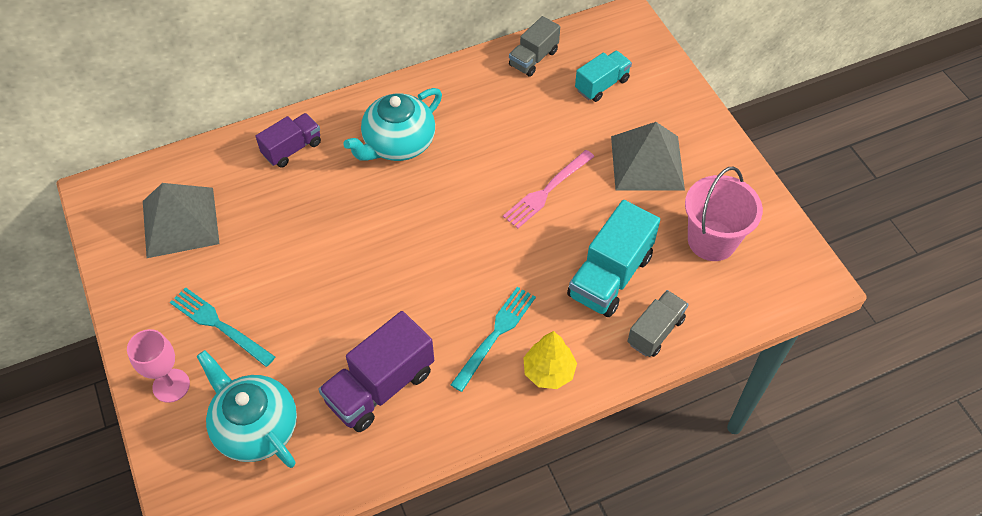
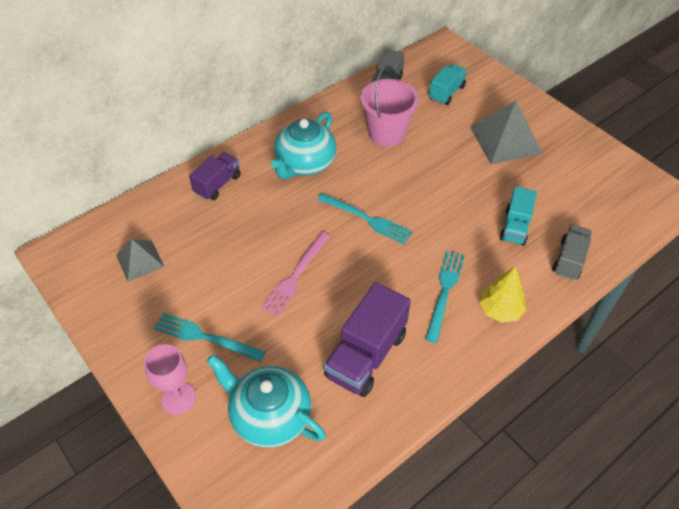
camera: 15 degrees left, 5 degrees down
(180, 222) = (140, 260): grey pyramid -> grey pyramid, size x0.60
(443, 229) = (368, 219): none -> turquoise fork
(546, 191) = (438, 175): pink fork -> pink fork (295, 277)
(610, 276) = (515, 227): turquoise truck -> turquoise truck, size x0.62
(711, 240) = (579, 185): pink bucket -> pink bucket (386, 133)

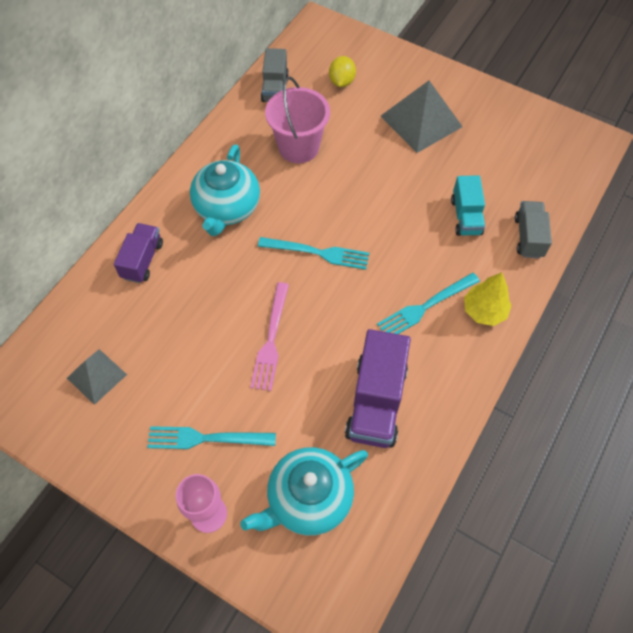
camera: 20 degrees left, 10 degrees up
(269, 416) = (308, 498): turquoise teapot -> turquoise teapot turned 45 degrees counterclockwise
(445, 290) = (424, 307): turquoise fork -> turquoise fork turned 120 degrees counterclockwise
(446, 93) = (341, 82): turquoise truck -> yellow lemon

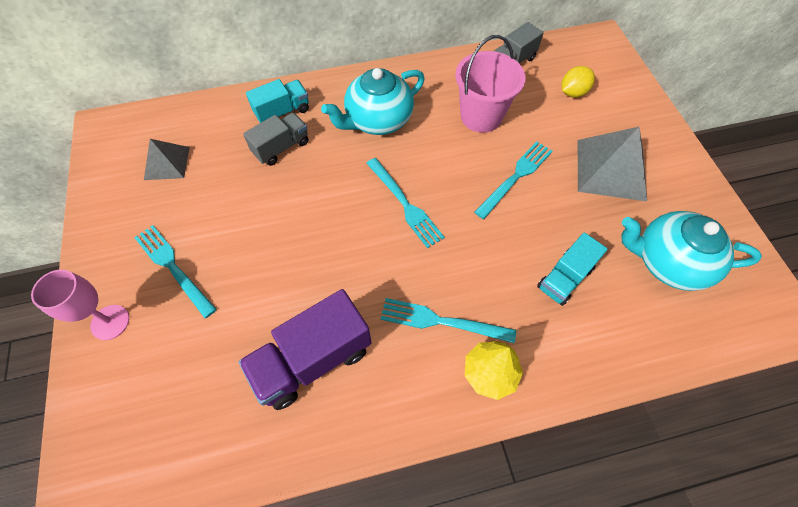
camera: 45 degrees right, 0 degrees up
(142, 260) = (282, 112): purple truck -> turquoise truck
(271, 341) = (295, 239): pink fork -> none
(308, 498) = (178, 383): turquoise teapot -> turquoise teapot (668, 262)
(368, 173) = (516, 176): none -> turquoise fork
(528, 237) = (608, 346): grey truck -> grey truck (281, 147)

